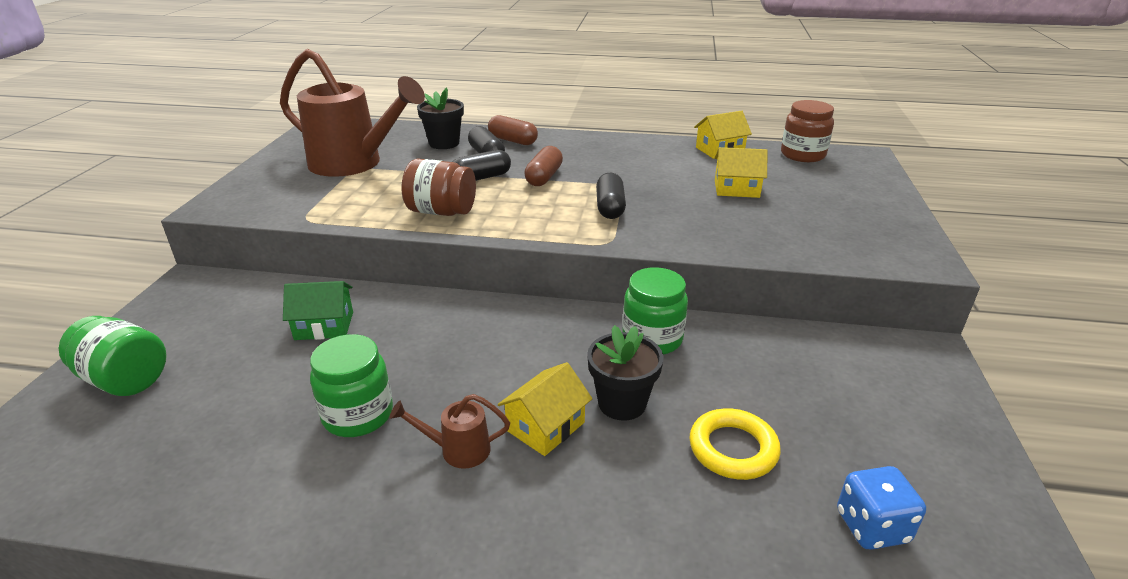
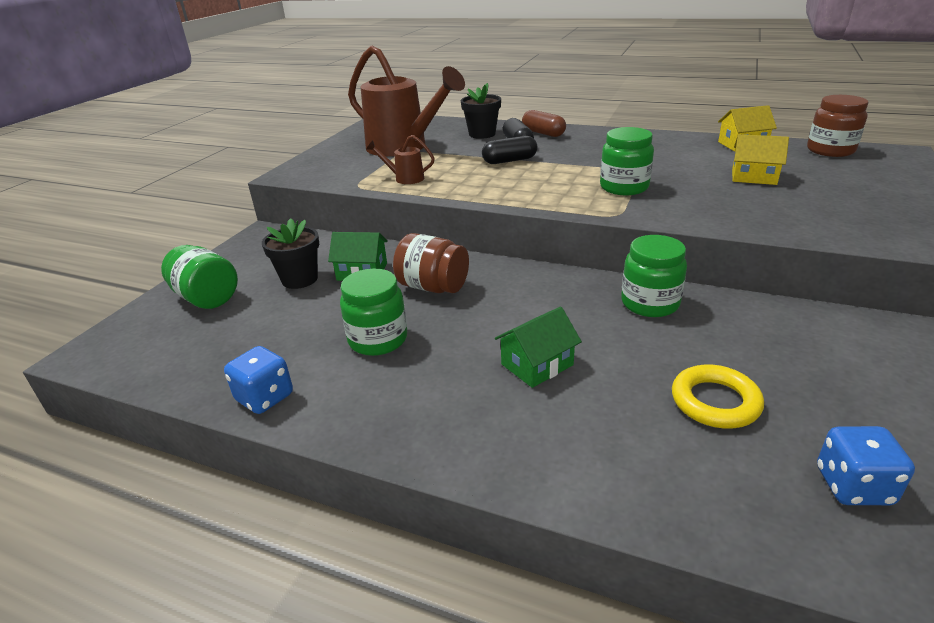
camera: 15 degrees right, 0 degrees up
(227, 511) = (265, 398): none -> blue dice
(441, 211) = (470, 185): brown jar -> brown jar (433, 287)
(457, 450) = (456, 374): brown watering can -> brown watering can (405, 178)
(544, 177) = (566, 162): brown capsule -> none
(545, 426) = (537, 364): yellow house -> green house
(610, 207) = (624, 187): black capsule -> green jar
(622, 403) = (611, 353): black flower pot -> black flower pot (299, 279)

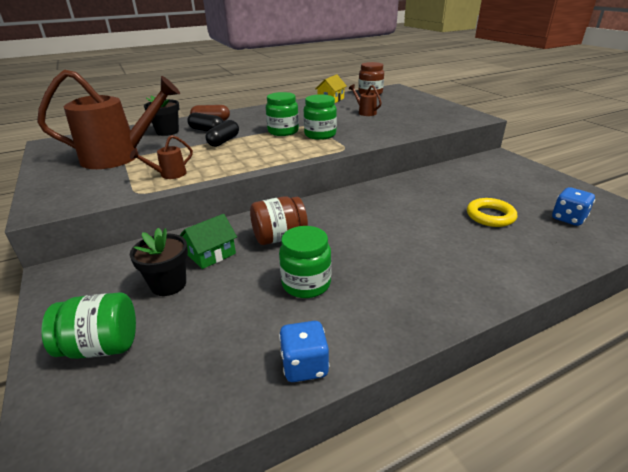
camera: 50 degrees left, 0 degrees up
(537, 364) = (407, 243): green house -> none
(650, 303) = (397, 190): green jar -> green jar (283, 131)
(754, 177) = (365, 112): yellow house -> brown watering can

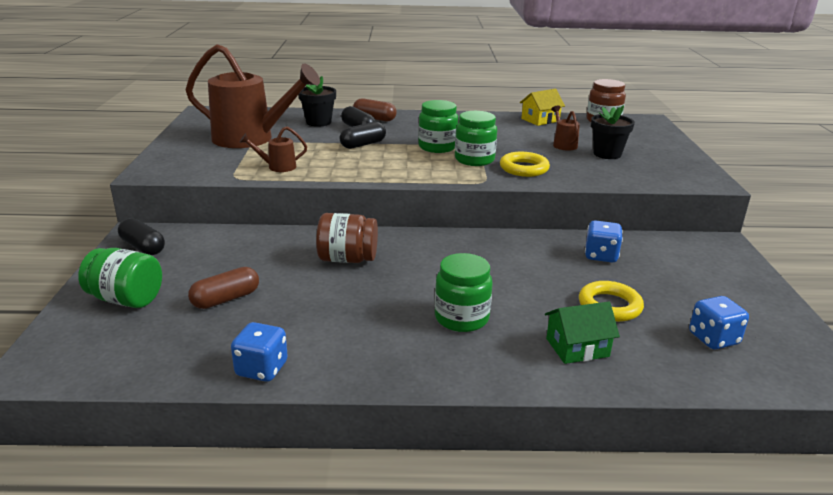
camera: 25 degrees right, 5 degrees down
(74, 285) = (143, 247): none -> black capsule
(168, 284) = (213, 270): black flower pot -> black flower pot (607, 154)
(206, 309) = (226, 299): none -> brown capsule
(211, 254) = (271, 255): green house -> green house (577, 347)
(306, 284) = (330, 307): green jar -> green jar (461, 318)
(360, 133) = (524, 168): none -> yellow ring
(446, 183) = (601, 256): none -> blue dice

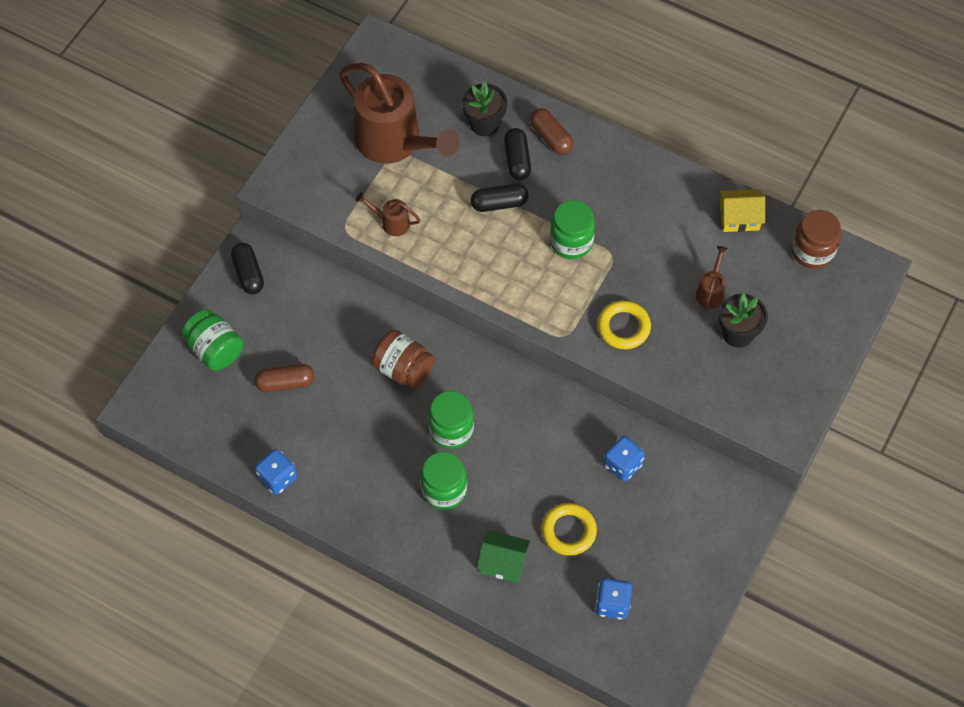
camera: 30 degrees right, 35 degrees up
(474, 160) = (588, 287): green jar -> green jar (451, 430)

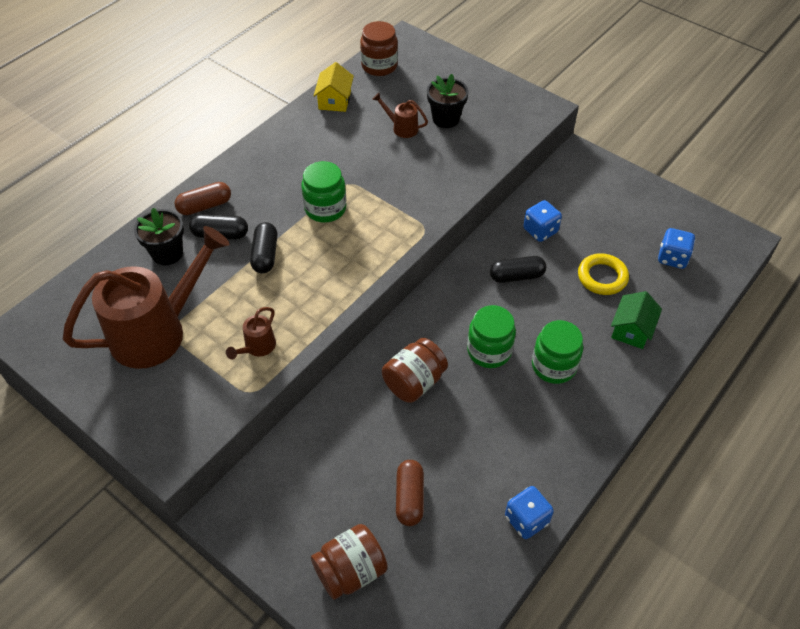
camera: 80 degrees left, 10 degrees down
(215, 349) = (350, 571): green jar -> brown jar
(248, 274) = (257, 522): black capsule -> black capsule (516, 276)
(623, 327) = (424, 187): yellow ring -> none

